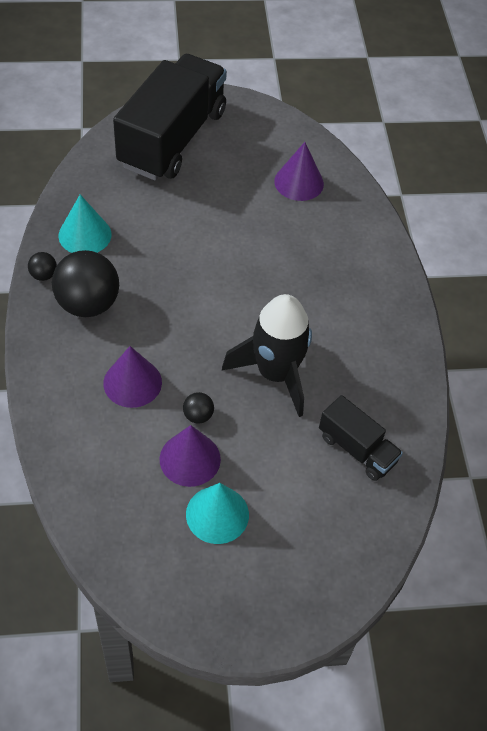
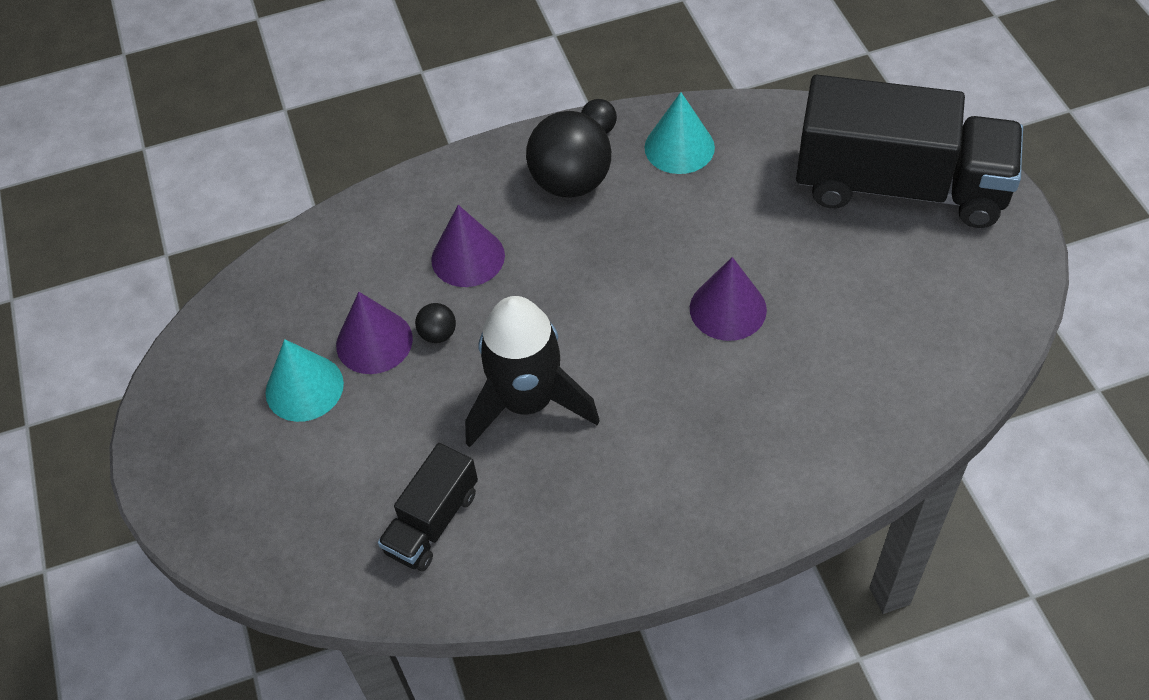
camera: 85 degrees right, 0 degrees up
(299, 182) = (893, 354): purple cone -> purple cone (728, 309)

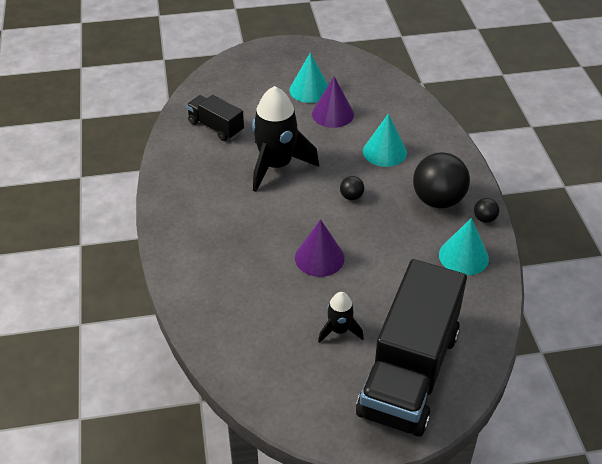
camera: 95 degrees right, 10 degrees down
(438, 334) = (331, 137): black ball -> black ball (351, 196)
(468, 257) = (384, 152): purple cone -> turquoise cone
(857, 266) = (339, 330): none -> black rocket

